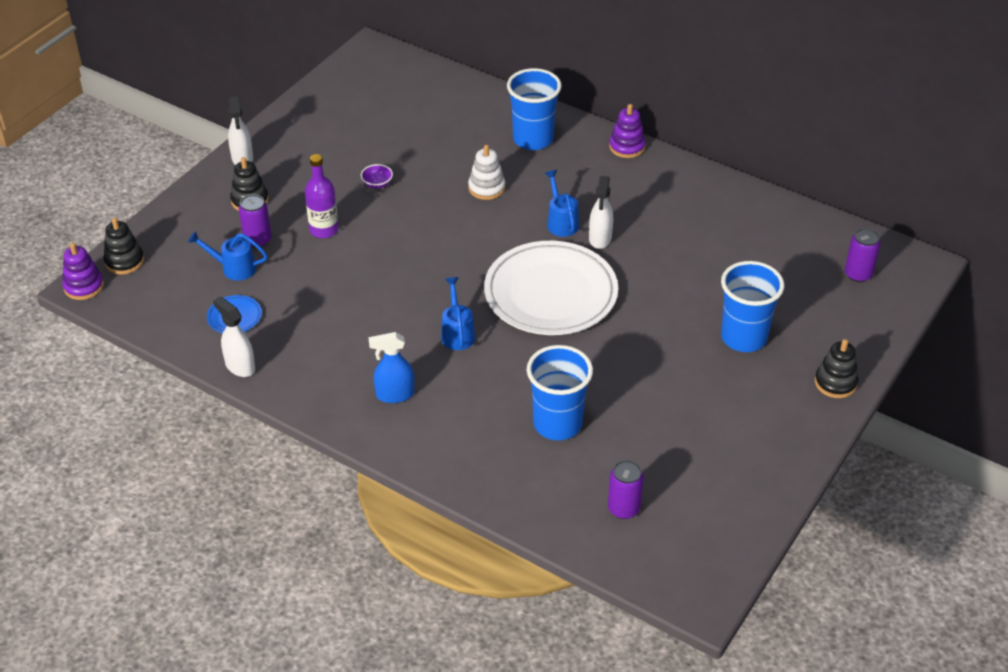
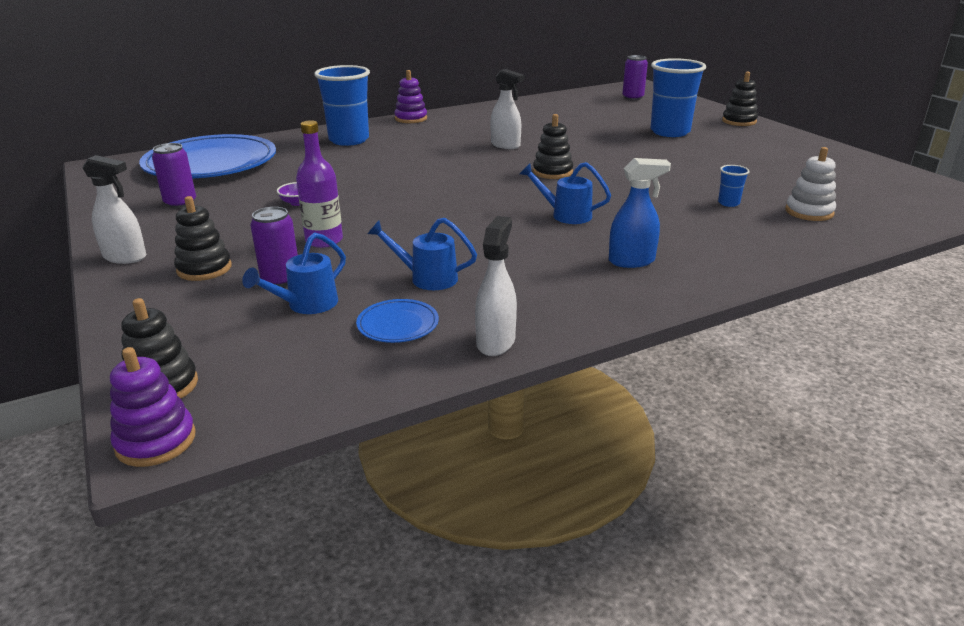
camera: 60 degrees left, 15 degrees down
(240, 366) = (496, 342): white spray bottle -> white spray bottle turned 120 degrees clockwise
(394, 395) = (632, 261): blue spray bottle -> blue spray bottle turned 120 degrees counterclockwise
(417, 98) = (211, 164): none -> blue plate
(486, 188) = (381, 165): white stacking toy -> white stacking toy (809, 212)
(550, 293) = (552, 172): white plate -> black stacking toy
(557, 424) = (728, 203): blue cup -> blue cup, size x0.42
(561, 222) = (467, 152): blue watering can -> blue watering can (427, 278)
(623, 508) = (854, 202): purple can -> purple can (180, 203)

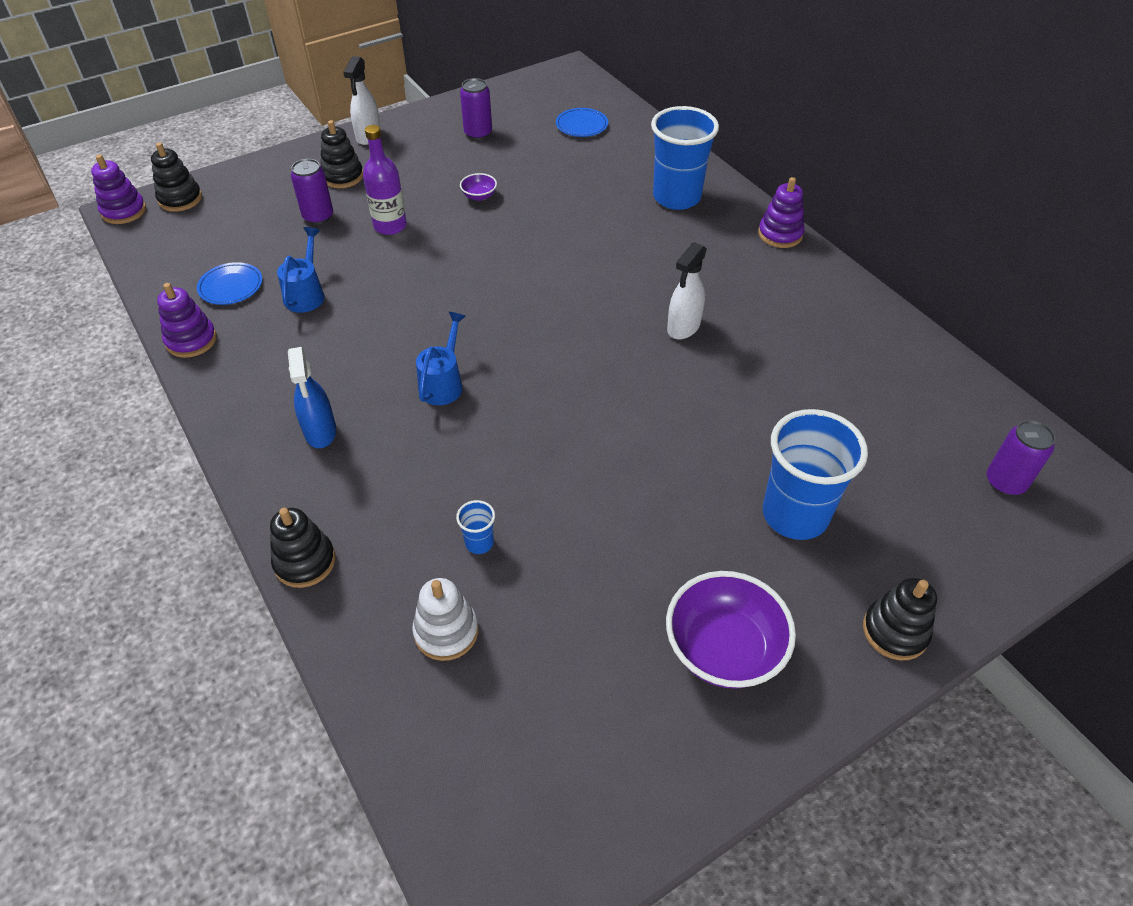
camera: 85 degrees right, 20 degrees up
(211, 164) = (581, 125): blue plate -> blue plate, size x0.40
(306, 305) = (272, 237): blue watering can -> none
(496, 342) = (191, 340): white spray bottle -> purple stacking toy
(552, 172) = (582, 373): black stacking toy -> black stacking toy (305, 562)
(772, 150) = (723, 649): none -> purple bowl

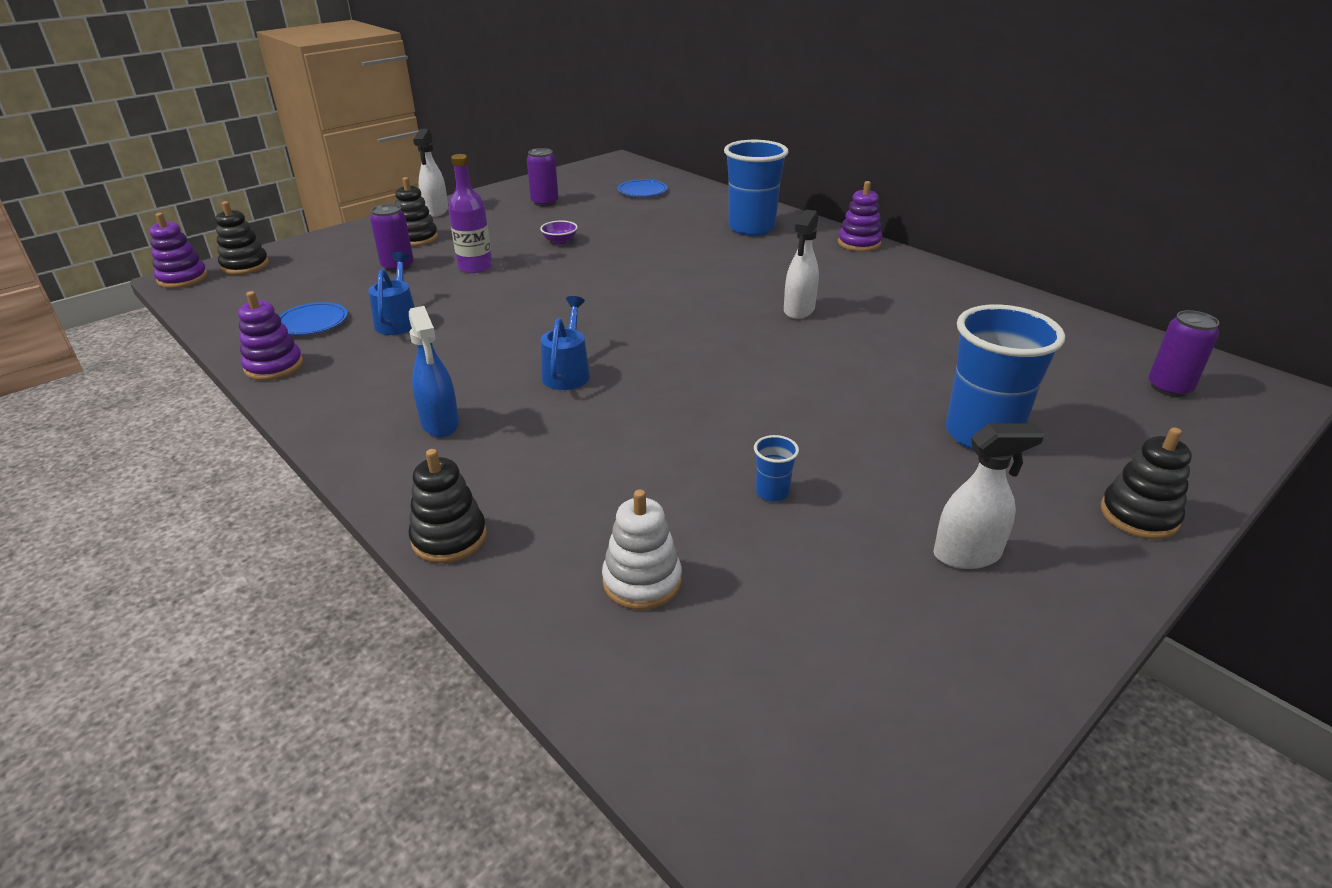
camera: 10 degrees left, 15 degrees down
(479, 543) = (652, 496): blue cup -> blue cup (772, 492)
(723, 649) = (967, 554): purple bowl -> white spray bottle

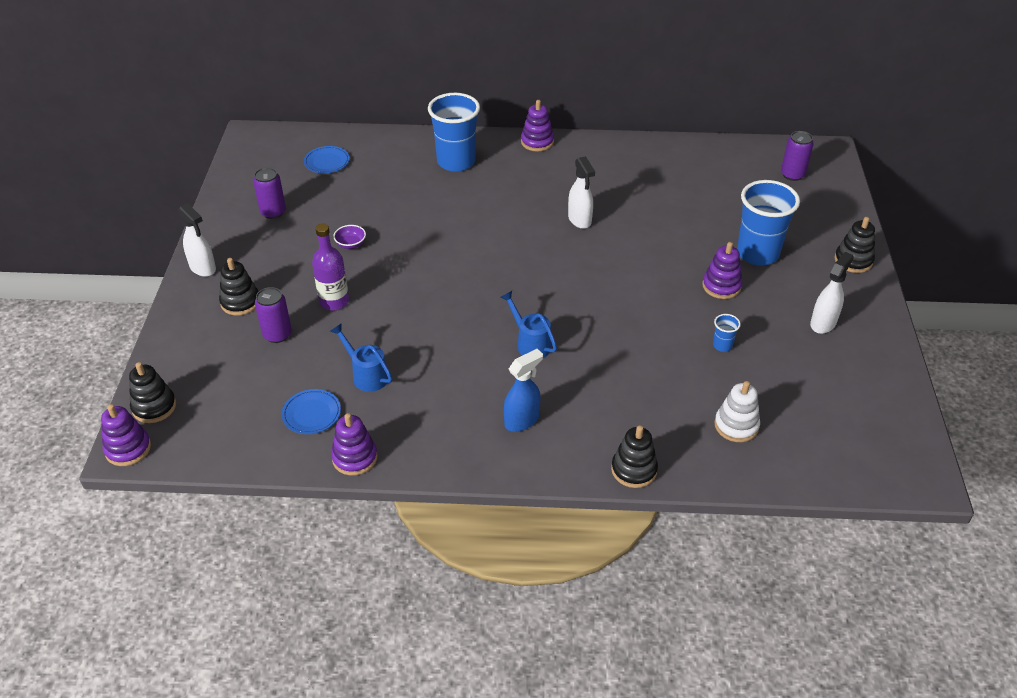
camera: 45 degrees left, 10 degrees up
(440, 424) = (522, 420): blue spray bottle -> blue spray bottle turned 60 degrees counterclockwise
(873, 438) = (721, 286): none -> purple stacking toy

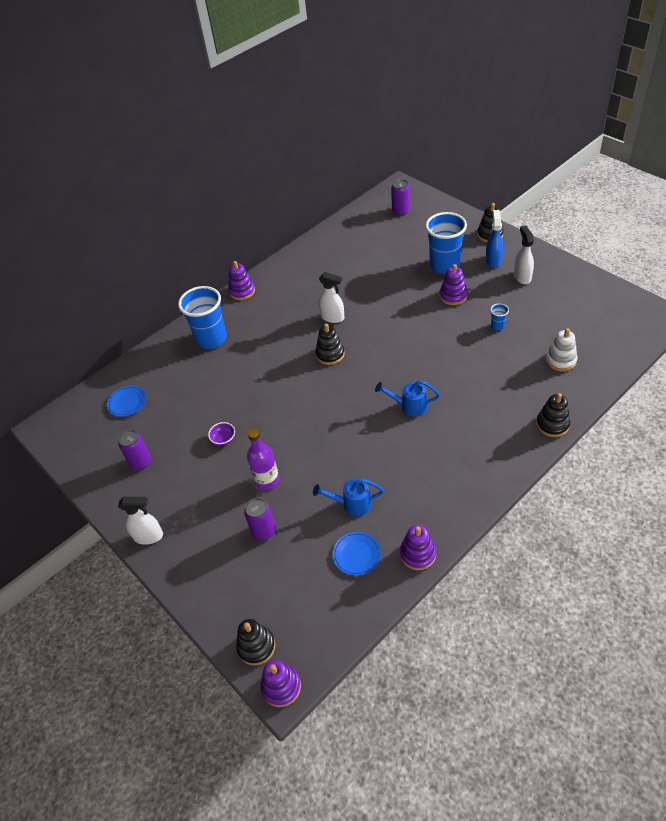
camera: 40 degrees left, 5 degrees up
(240, 302) = (209, 534): black stacking toy -> black stacking toy (330, 354)
(522, 420) = (467, 450): blue spray bottle -> blue spray bottle (493, 260)

